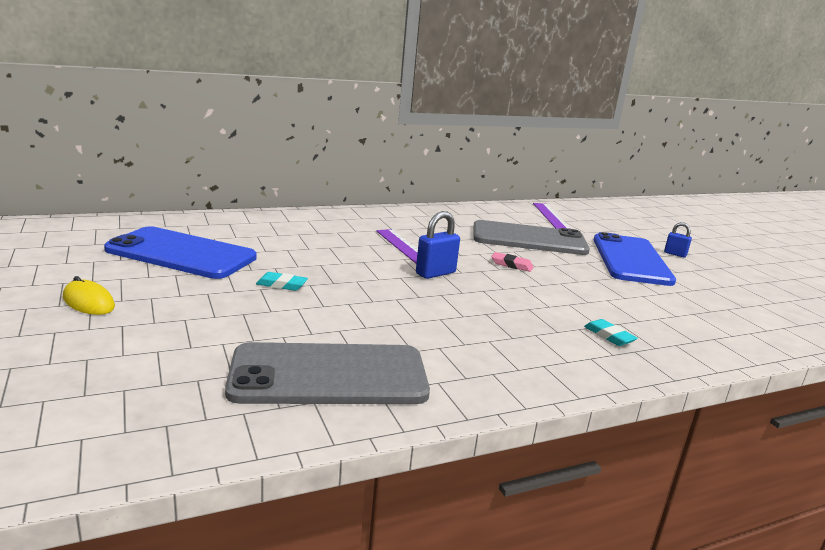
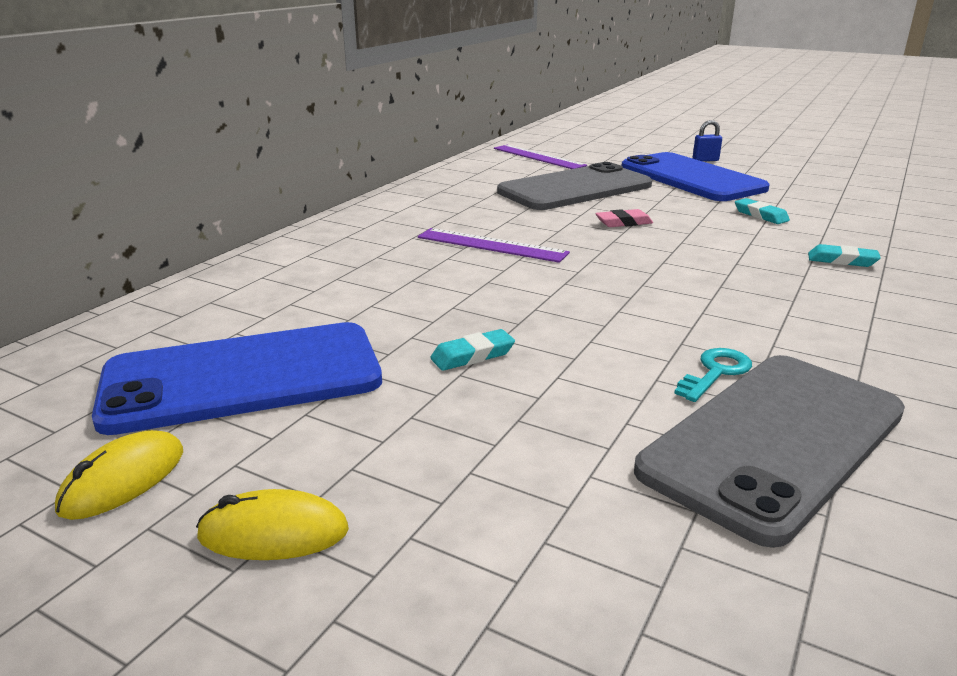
camera: 35 degrees left, 5 degrees up
(83, 266) = (123, 480): none -> yellow mouse
(375, 341) = (716, 372): none -> turquoise key
(435, 273) = (585, 262): blue padlock -> none
(622, 295) = (760, 215): none -> turquoise eraser

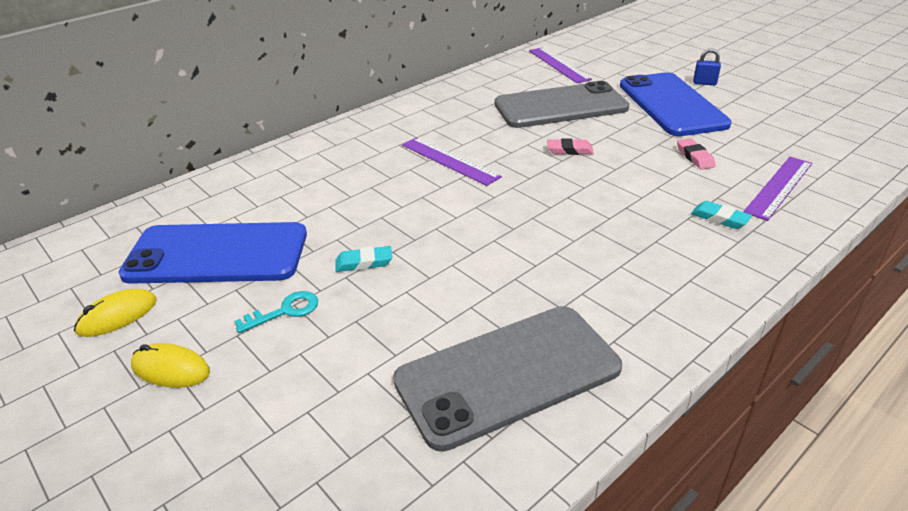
camera: 20 degrees right, 10 degrees up
(716, 372) = (517, 309): turquoise key -> turquoise key (285, 311)
(760, 215) = (695, 157): turquoise eraser -> pink eraser
(868, 230) = (779, 187): none -> purple ruler

